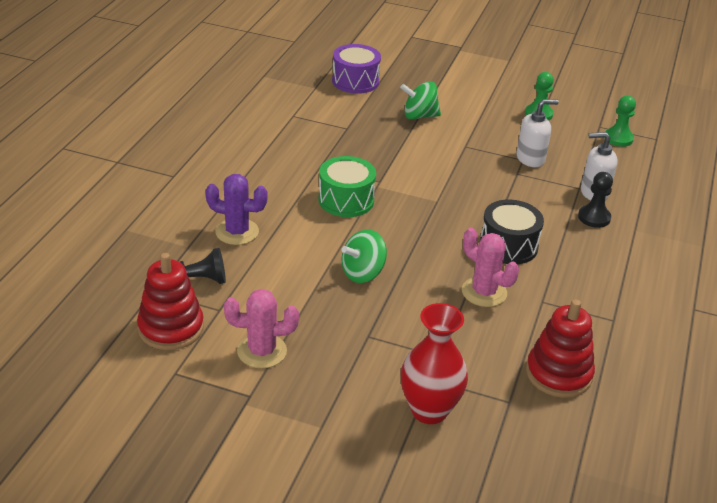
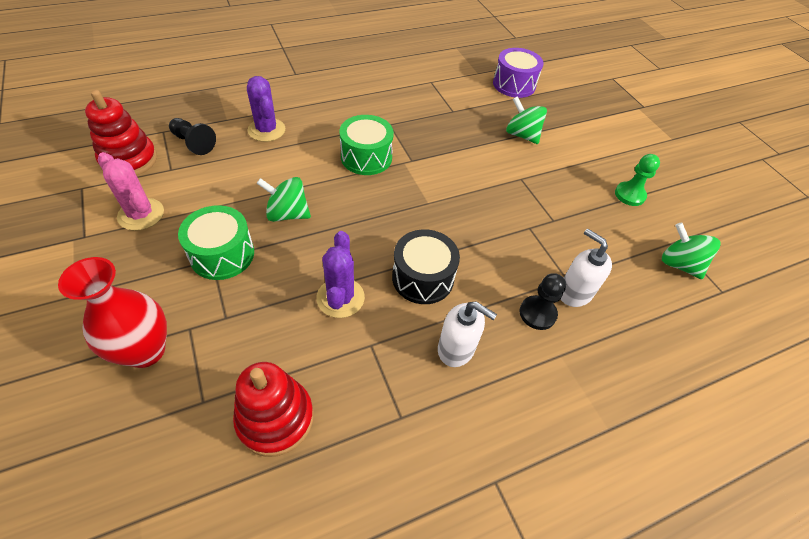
camera: 45 degrees right, 15 degrees up
(369, 328) = (222, 254): none -> green drum
(484, 292) = (340, 298): pink cactus -> purple cactus
(530, 159) = (561, 224): white soap dispenser -> white soap dispenser (456, 349)
(618, 138) = (679, 264): green pawn -> green spinning top

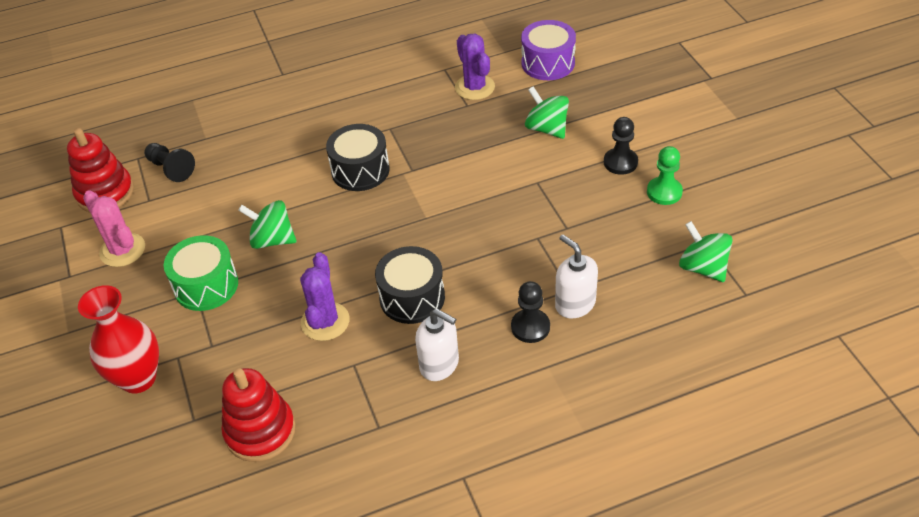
camera: 10 degrees right, 5 degrees down
(266, 130) = (249, 147): purple cactus -> purple cactus (474, 87)
(366, 157) = (360, 170): green drum -> black drum
(588, 167) = (620, 162): none -> black pawn

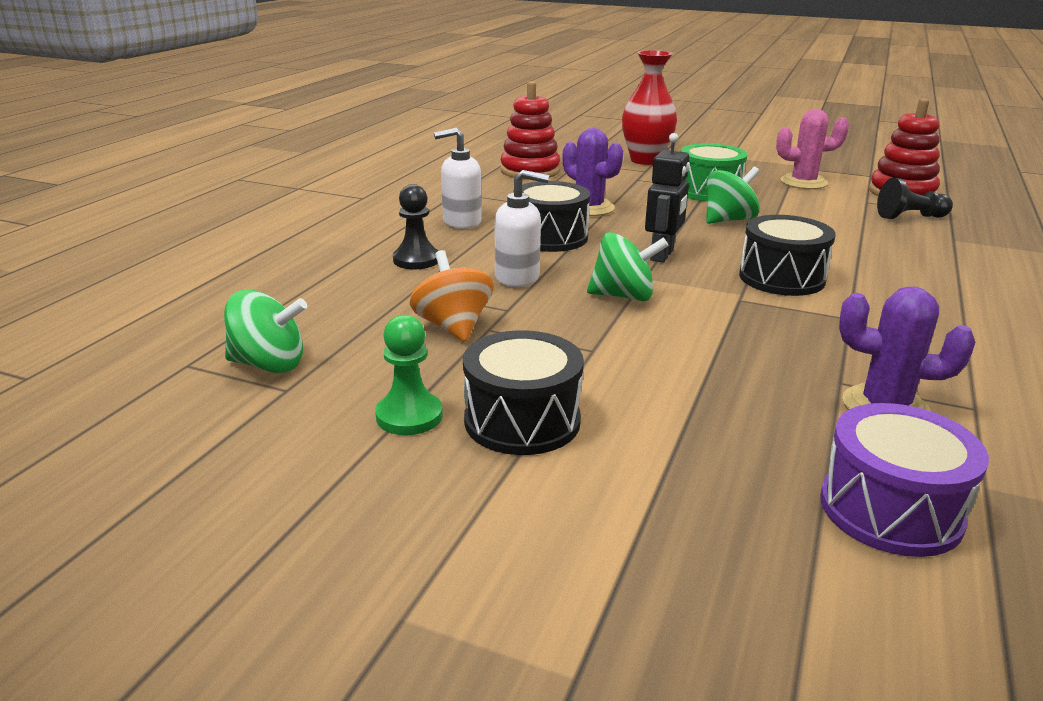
camera: 130 degrees right, 20 degrees down
(381, 230) = (662, 255): none -> black robot
(546, 128) = (691, 409): green spinning top -> green spinning top (623, 296)
(575, 304) = (393, 285): white soap dispenser -> white soap dispenser (517, 278)
(582, 240) = (453, 327): none -> orange spinning top
(620, 162) = (522, 421): black pawn -> black drum

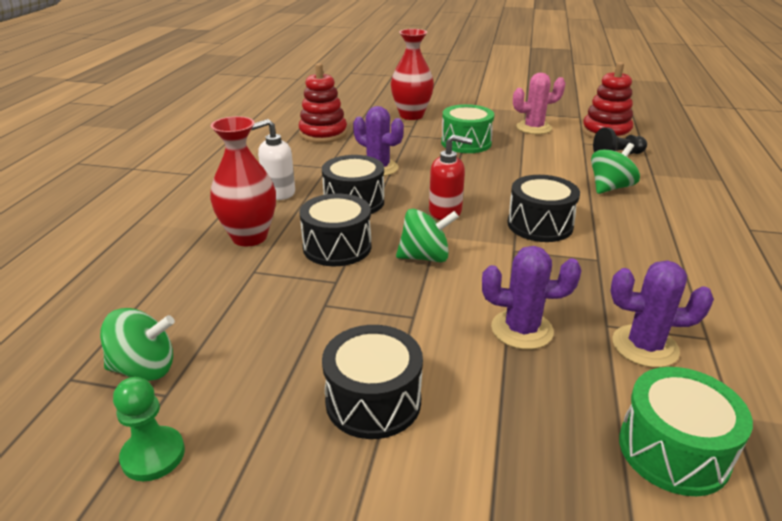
camera: 10 degrees left, 5 degrees up
(409, 416) = (278, 409): green pawn -> green pawn (153, 455)
(416, 260) = (249, 237): black pawn -> red vase
(453, 327) = (295, 306): orange spinning top -> none
(517, 278) = (337, 247): white soap dispenser -> black drum
(662, 255) = (445, 211): black robot -> red soap dispenser
(726, 375) = (522, 329): none -> purple cactus
(728, 220) = (487, 170): green spinning top -> green spinning top (610, 187)
(890, 510) = (673, 450): purple drum -> green drum

